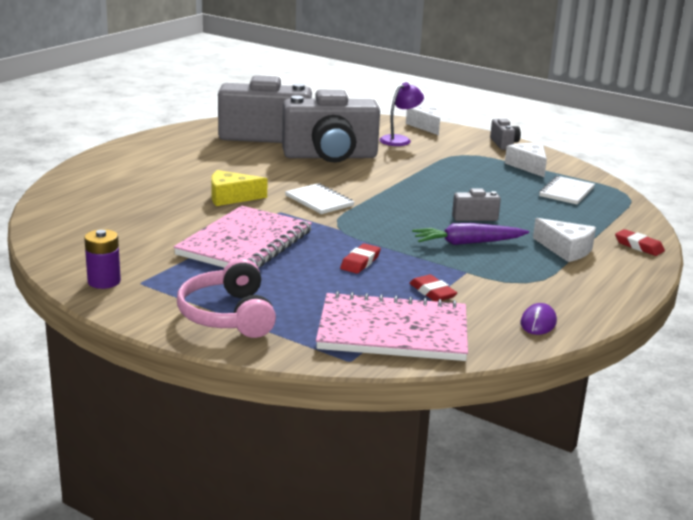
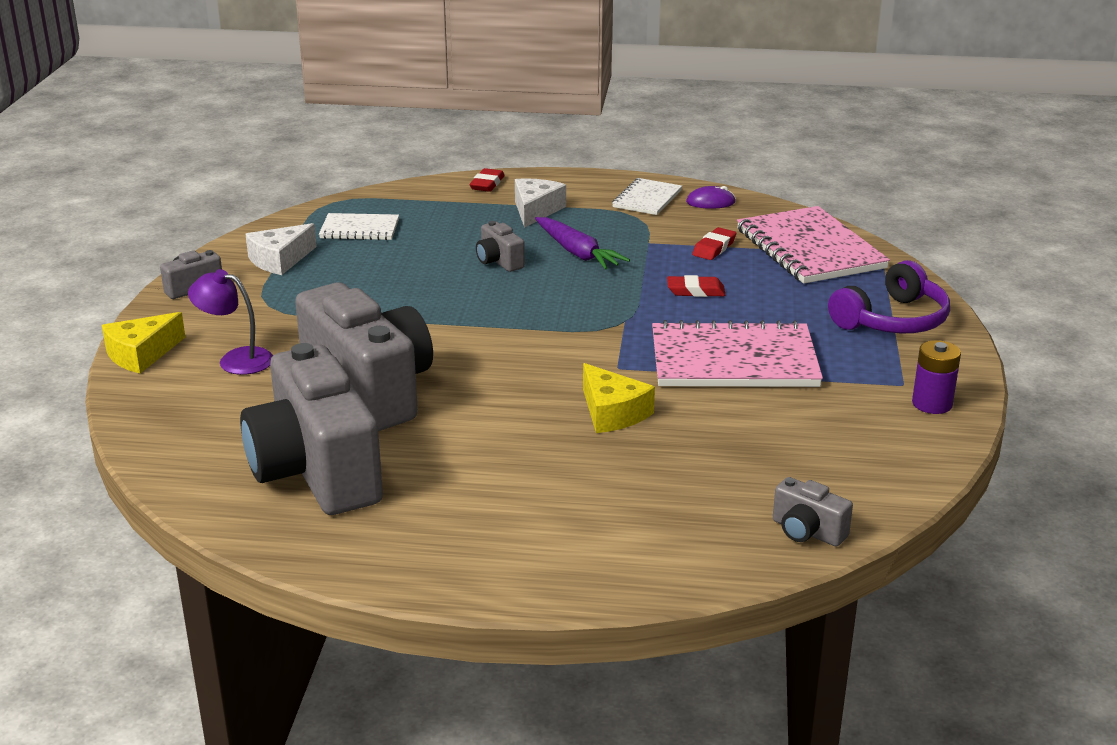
camera: 115 degrees left, 5 degrees up
(54, 206) = (807, 532): none -> grey camera
(228, 315) = (892, 320): pink headphones -> purple headphones
(319, 201) = (553, 353): white notebook -> white notebook (647, 199)
(427, 126) = (141, 354): white cheese -> yellow cheese

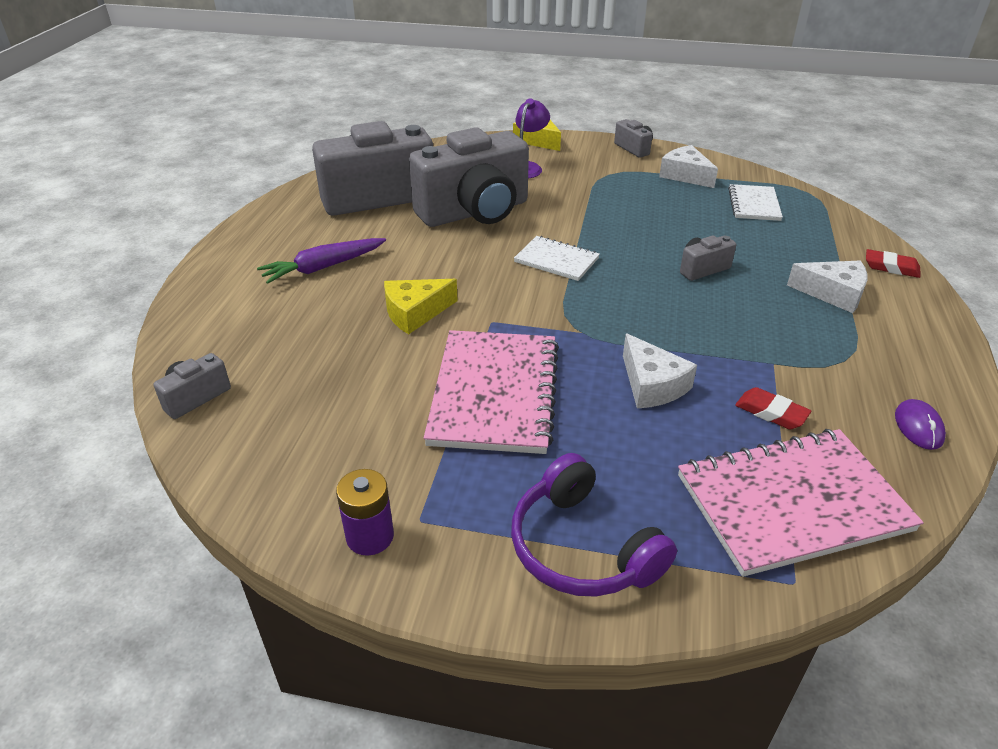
camera: 95 degrees right, 10 degrees up
(577, 253) = (733, 313): purple carrot -> purple carrot (323, 267)
(647, 199) = (903, 373): white notebook -> white notebook (556, 260)
(695, 291) = (652, 385): red eraser -> white cheese

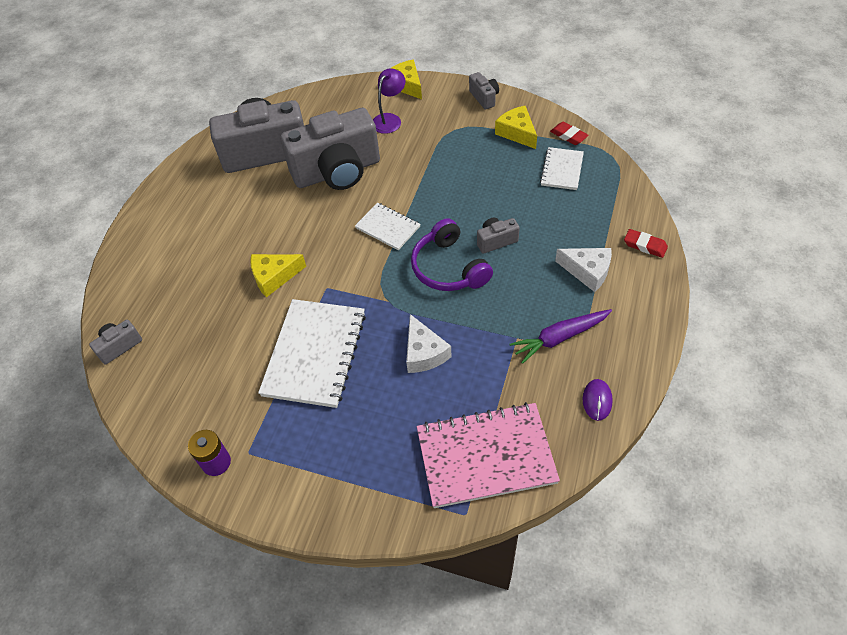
camera: 10 degrees right, 15 degrees up
(323, 267) = (215, 228): purple carrot -> purple carrot (559, 338)
(495, 393) = (315, 354): pink notebook -> white notebook
(582, 547) = (342, 480): purple headphones -> purple headphones (448, 268)
(685, 175) = (517, 133): white cheese -> yellow cheese
(771, 412) = (498, 382): red eraser -> red eraser (568, 136)

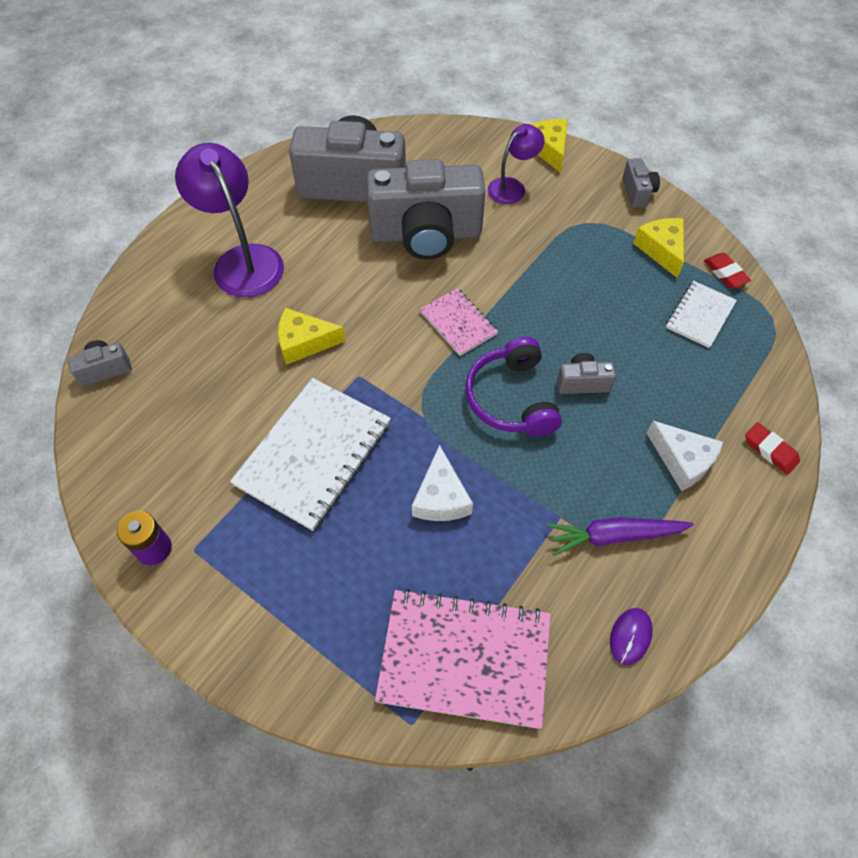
camera: 15 degrees right, 5 degrees up
(199, 232) = (242, 260): none -> purple lamp
(388, 227) = (458, 323): white notebook -> pink notebook

